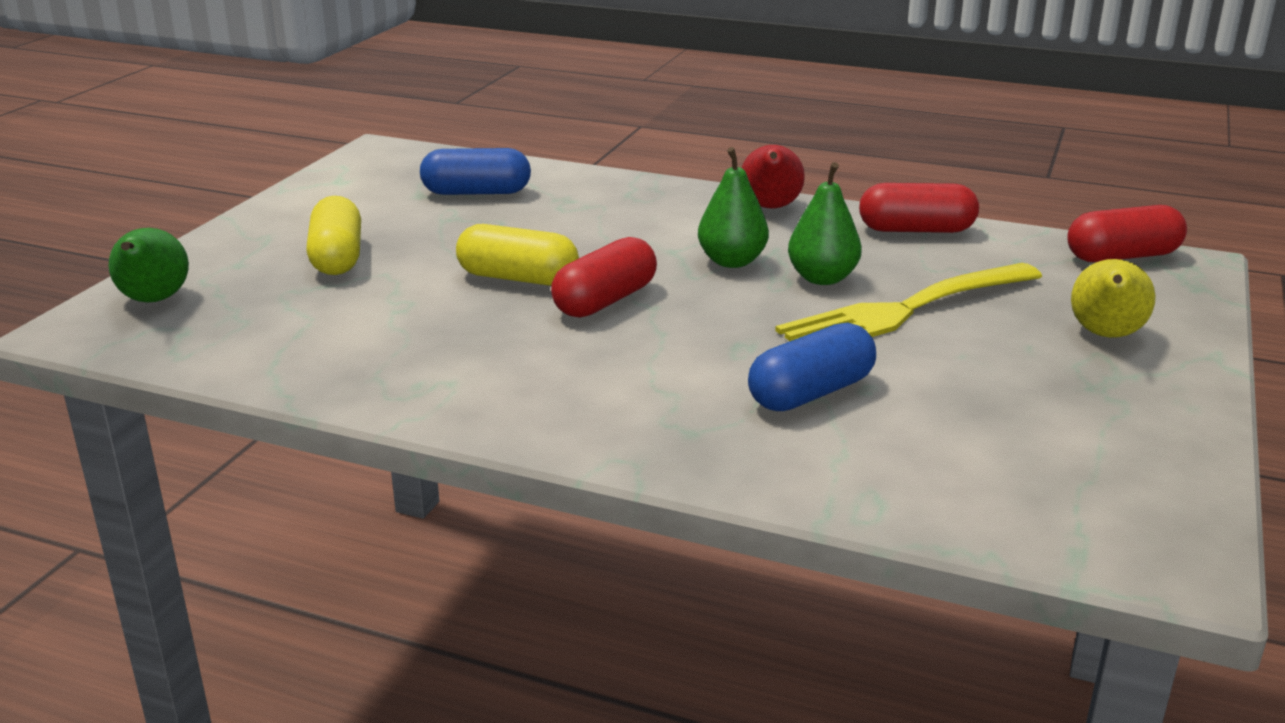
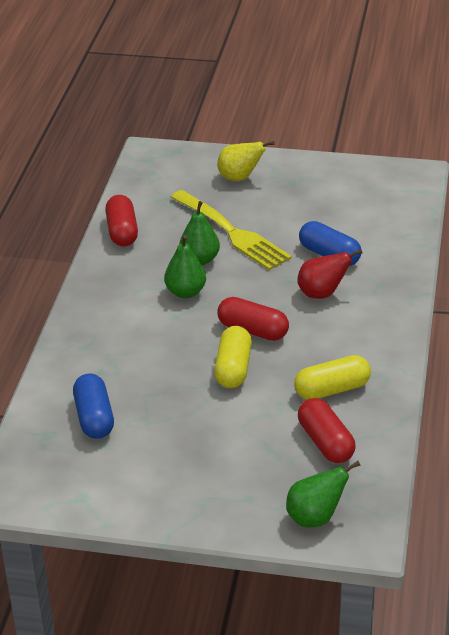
camera: 100 degrees left, 10 degrees up
(337, 257) = (225, 454): yellow capsule -> yellow capsule (332, 390)
(770, 208) = (97, 285): red pear -> red pear (322, 294)
(1122, 256) = (144, 169): red capsule -> red capsule (325, 442)

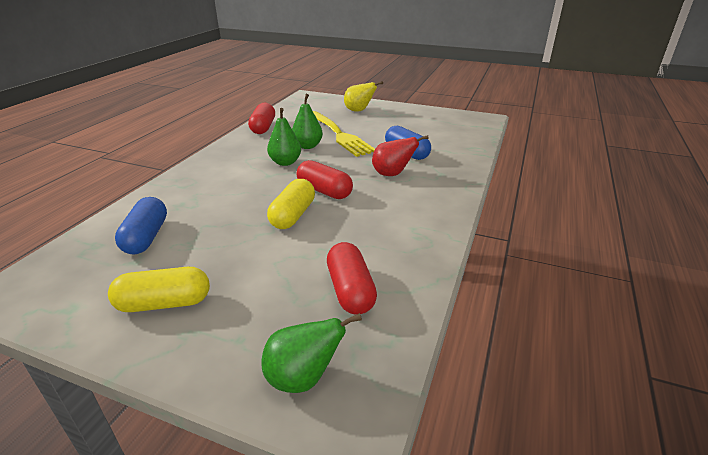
camera: 10 degrees right, 5 degrees down
(332, 390) = (375, 243): yellow capsule -> yellow capsule (164, 303)

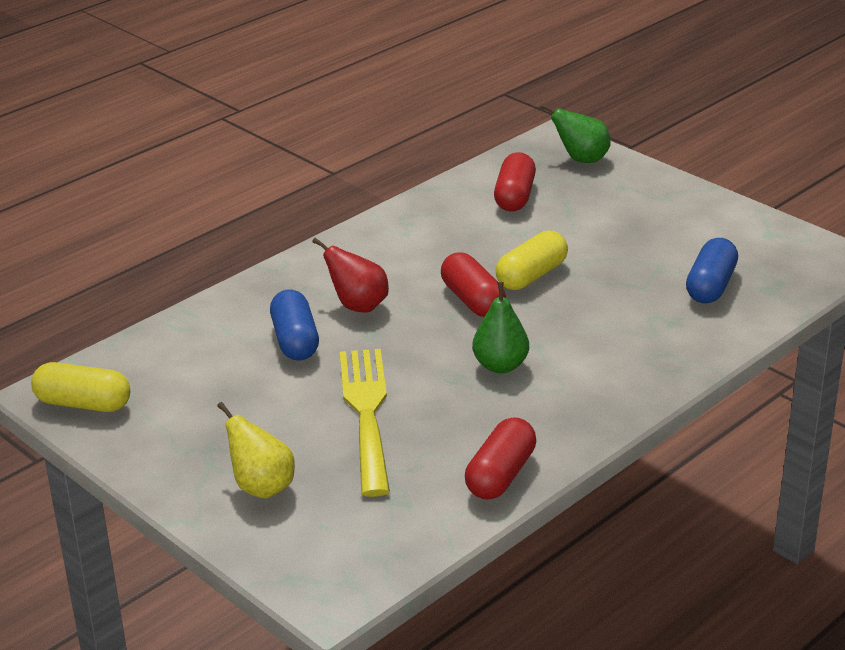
camera: 155 degrees left, 0 degrees up
(164, 303) = (684, 220): yellow capsule -> yellow capsule (83, 404)
(307, 146) = (443, 396): green pear -> none

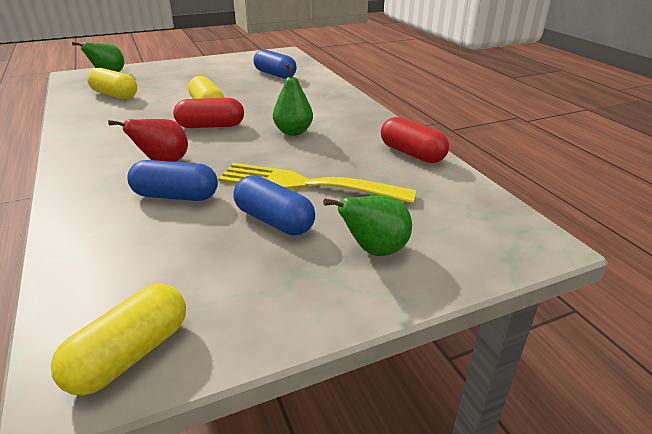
camera: 70 degrees left, 0 degrees up
(261, 487) = (374, 250): yellow pear -> green pear
(282, 413) = (274, 221): none -> blue capsule
(514, 196) = (115, 95): red capsule -> yellow capsule

